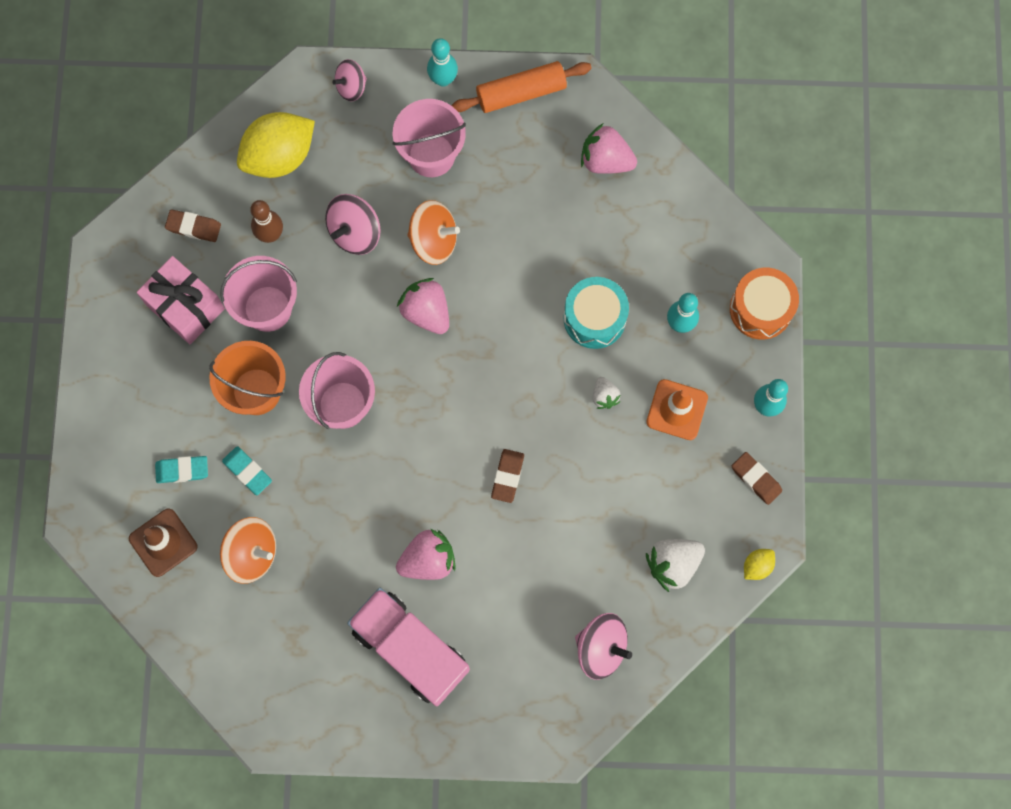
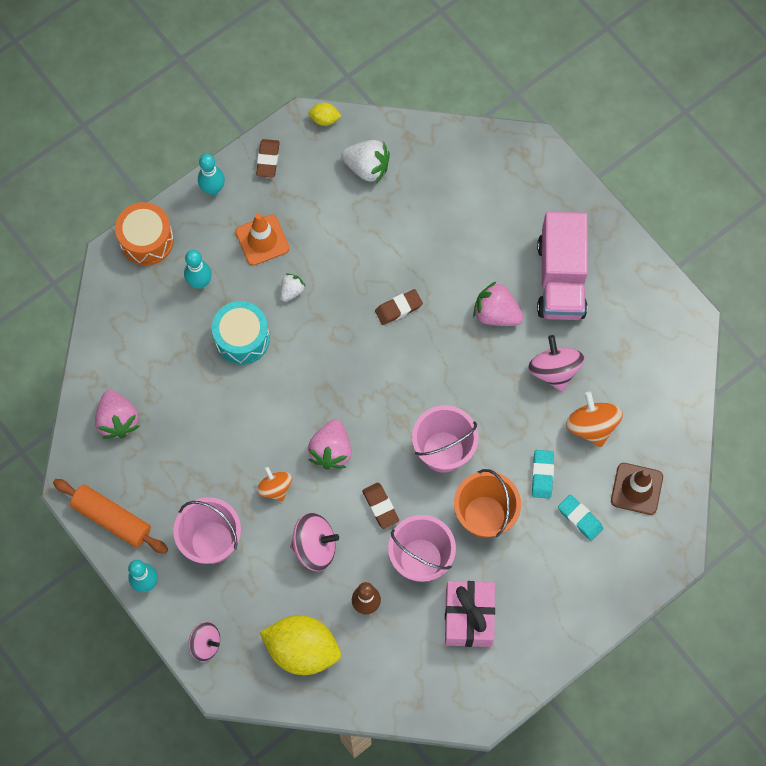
camera: 130 degrees left, 5 degrees down
(194, 227) = (407, 664): brown eraser -> brown eraser (380, 506)
(434, 240) = (275, 488): orange spinning top -> orange spinning top, size x0.66
(601, 648) = (457, 169): pink spinning top -> pink spinning top (554, 370)

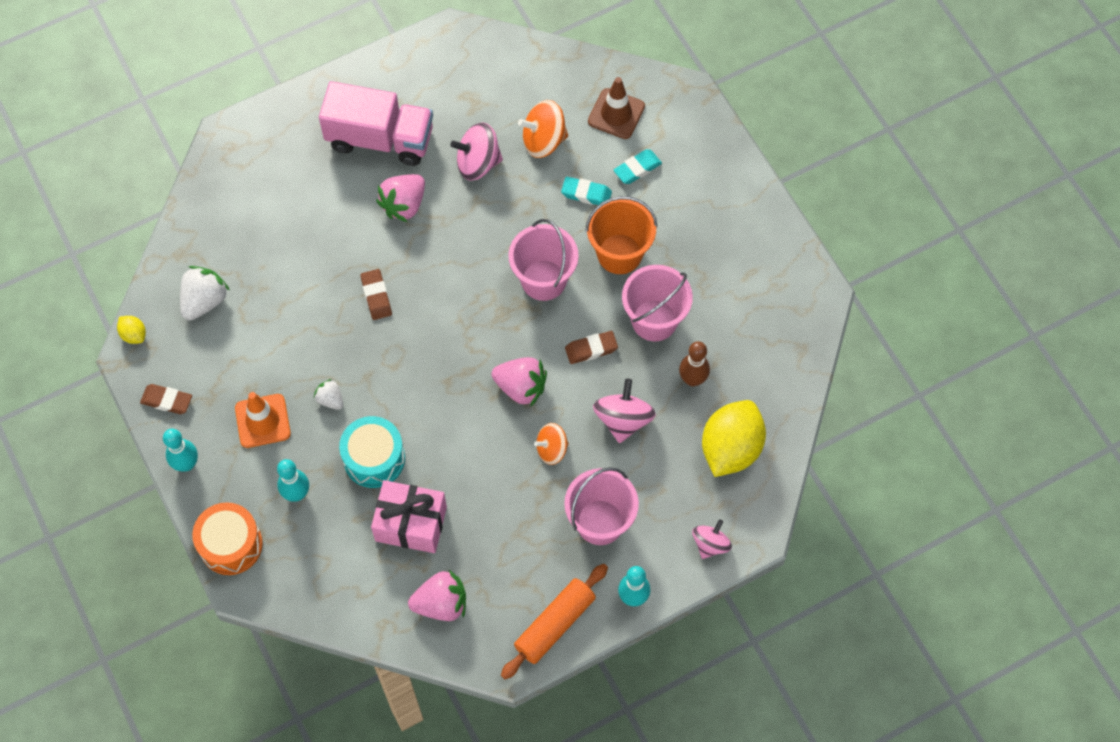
camera: 80 degrees left, 5 degrees down
(324, 119) = (134, 334): yellow lemon -> yellow lemon turned 60 degrees counterclockwise
(468, 617) = (721, 286): pink gift -> pink gift (411, 524)

